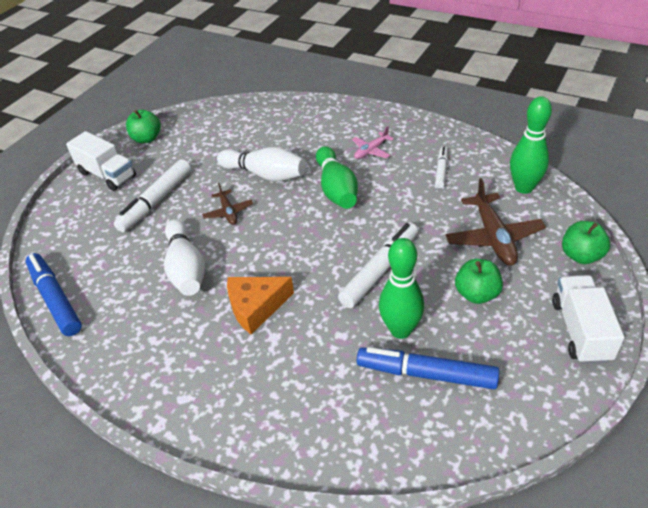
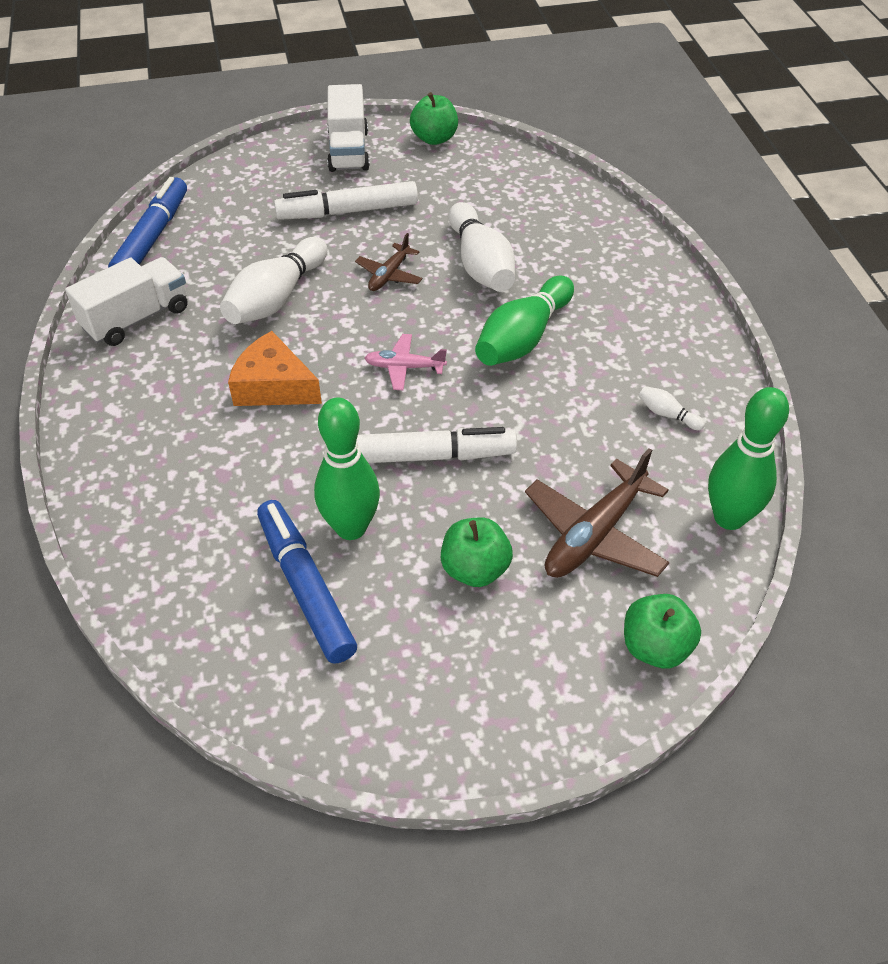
camera: 45 degrees right, 5 degrees up
(371, 151) = (628, 327): pink plane -> pink plane (404, 367)
(441, 170) = (667, 414): white marker -> white bowling pin
(580, 331) = (511, 710): white truck -> white truck (136, 318)

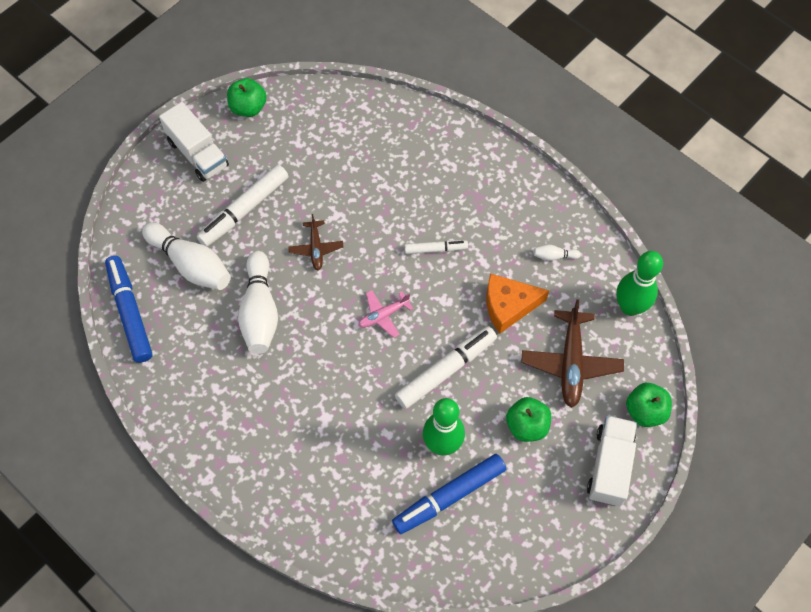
camera: 35 degrees left, 15 degrees up
(136, 318) = (183, 384): white truck -> white truck (609, 466)
(273, 386) = (317, 379): orange cheese -> orange cheese (508, 306)
(306, 587) = (449, 496): blue marker -> blue marker turned 60 degrees counterclockwise
(480, 264) = (366, 205): white bowling pin -> white bowling pin (191, 264)
(523, 338) = (435, 249): green bowling pin -> white marker

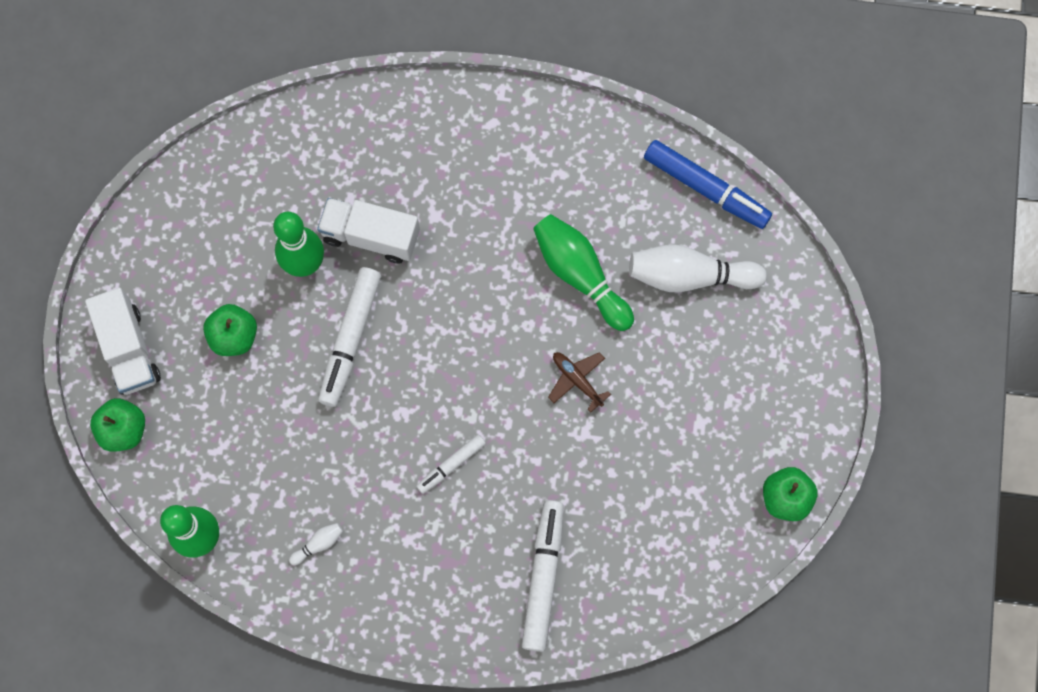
camera: 145 degrees right, 10 degrees up
(198, 153) = (791, 402): white truck -> white truck (371, 236)
(244, 210) = (686, 371): white marker -> white marker (543, 577)
(260, 311) = (580, 275): white bowling pin -> green bowling pin
(383, 315) = (453, 354): pink plane -> none
(449, 496) = (266, 220): blue marker -> none
(508, 306) = (331, 452): orange cheese -> none
(571, 363) = (228, 431): brown plane -> none

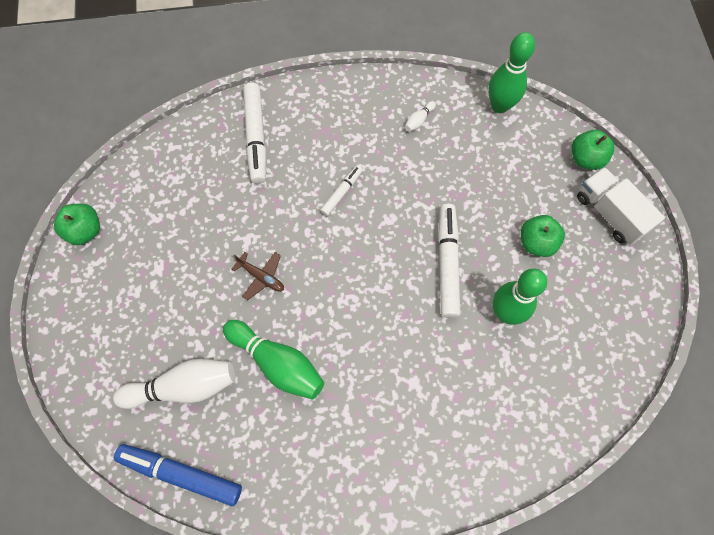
camera: 165 degrees right, 5 degrees down
(371, 236) = (461, 350): white truck -> none

